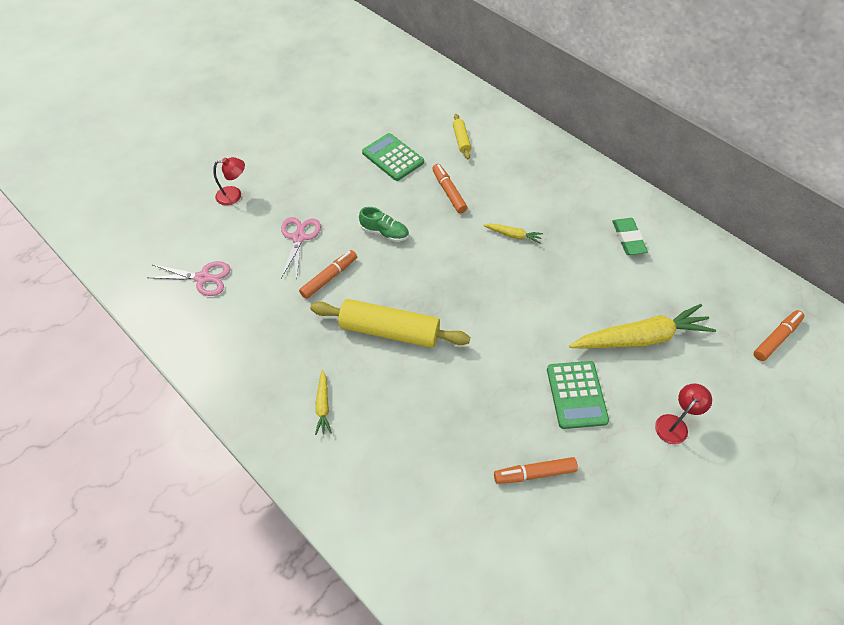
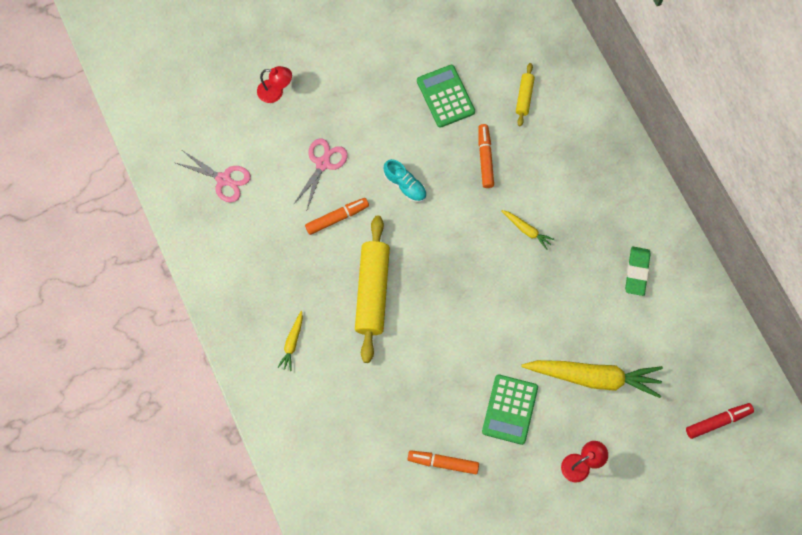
camera: 20 degrees right, 15 degrees up
(385, 233) = (405, 185): green shoe -> turquoise shoe
(389, 330) = (372, 292): yellow rolling pin -> yellow rolling pin turned 60 degrees clockwise
(776, 338) = (718, 421): orange marker -> red marker

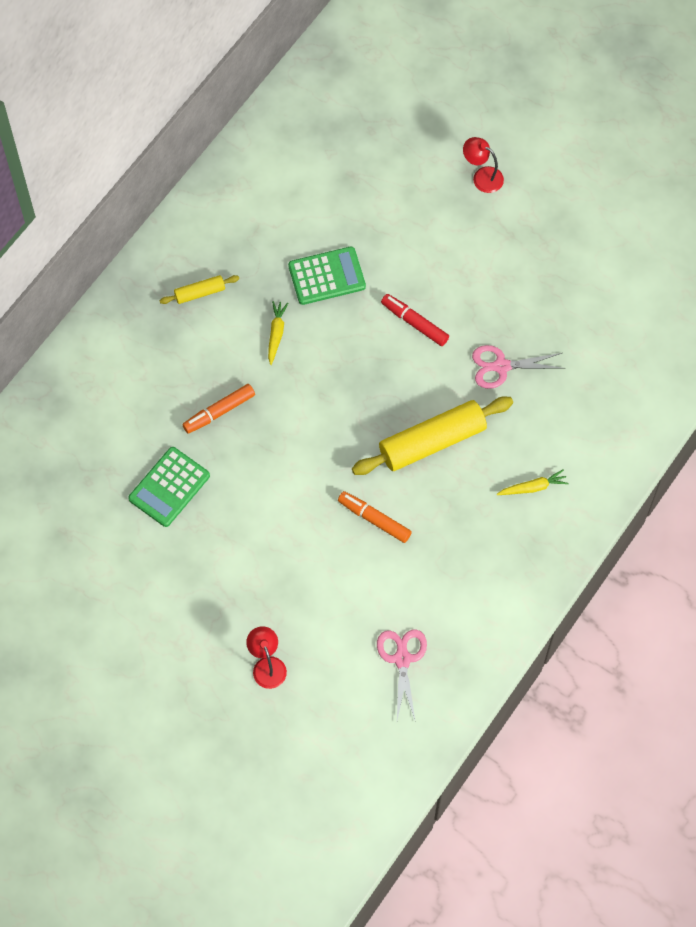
camera: 120 degrees left, 5 degrees down
(322, 163) = (322, 568): pink scissors -> pink scissors (501, 366)
(405, 185) = (297, 473): turquoise shoe -> none
(443, 463) = (558, 290): orange marker -> none
(510, 409) = (469, 259): green calculator -> green calculator (327, 276)
(524, 97) = (124, 409): yellow rolling pin -> yellow rolling pin (200, 293)
(594, 377) = (391, 204): yellow carrot -> none
(636, 272) = (260, 216): green eraser -> none
(718, 421) = (367, 86): red marker -> red marker (414, 323)

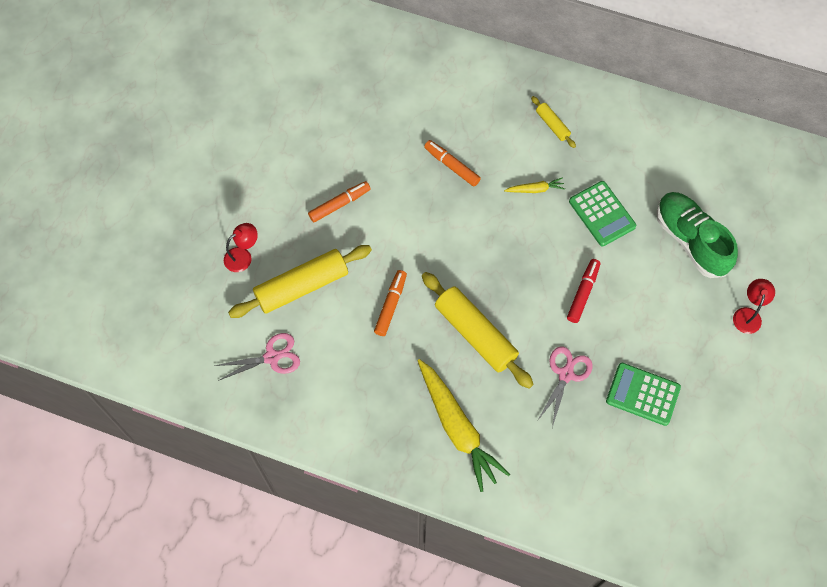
camera: 75 degrees right, 0 degrees up
(169, 487) = (376, 148): green calculator -> green calculator (643, 394)
(231, 544) = (339, 204): none -> orange marker
(324, 608) = (302, 286): none -> yellow rolling pin
(383, 201) = (690, 240): none -> green shoe
(501, 366) = (565, 374): pink scissors -> pink scissors turned 45 degrees clockwise
(533, 487) = (457, 428): yellow carrot -> yellow carrot, size x2.22

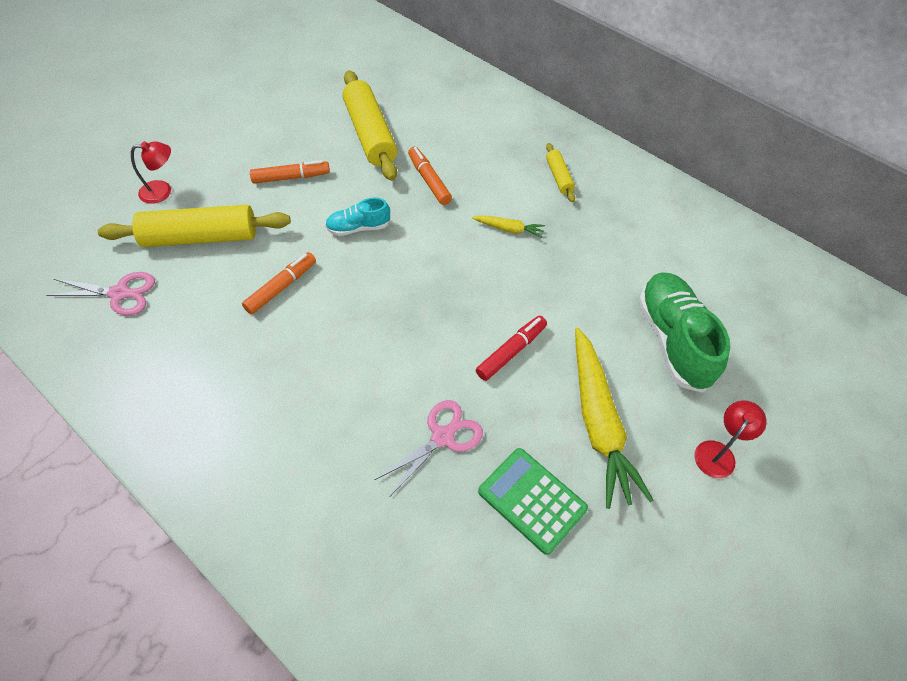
camera: 20 degrees right, 10 degrees down
(420, 231) = (358, 228): none -> turquoise shoe
(457, 428) = (273, 449): yellow carrot -> yellow carrot (598, 423)
(475, 334) = (358, 350): yellow rolling pin -> yellow rolling pin (370, 134)
(602, 214) = (575, 277): green calculator -> none

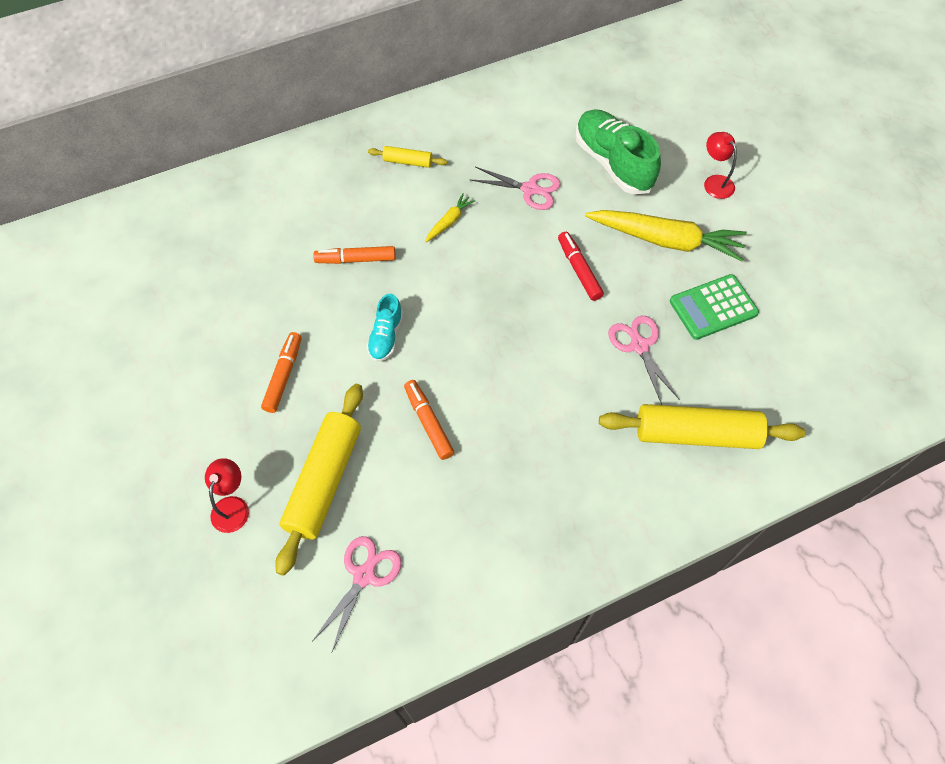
camera: 65 degrees left, 5 degrees up
(370, 134) = (262, 287): yellow rolling pin -> yellow rolling pin (696, 434)
(588, 278) = (530, 189): none -> pink scissors
(673, 340) = (613, 163): green shoe -> green shoe turned 45 degrees clockwise

